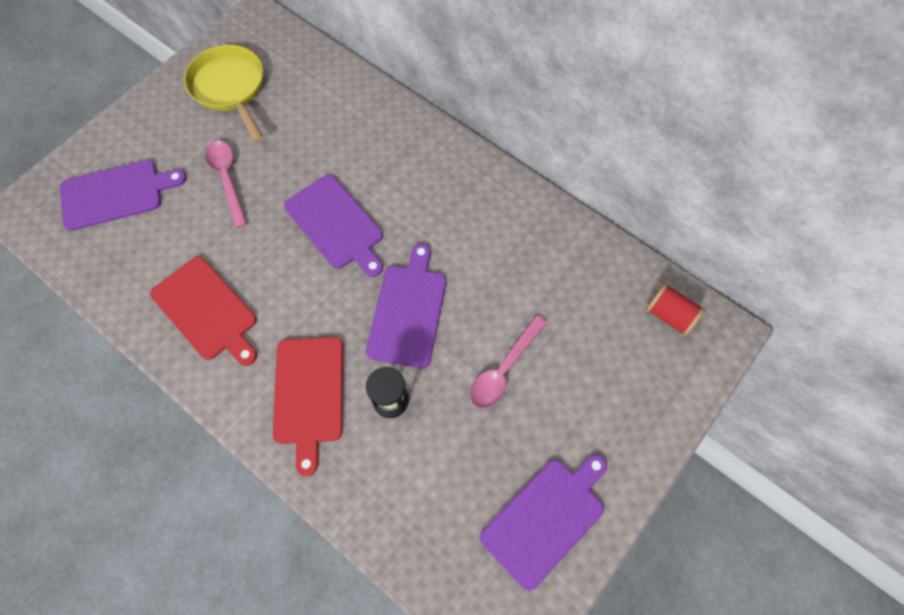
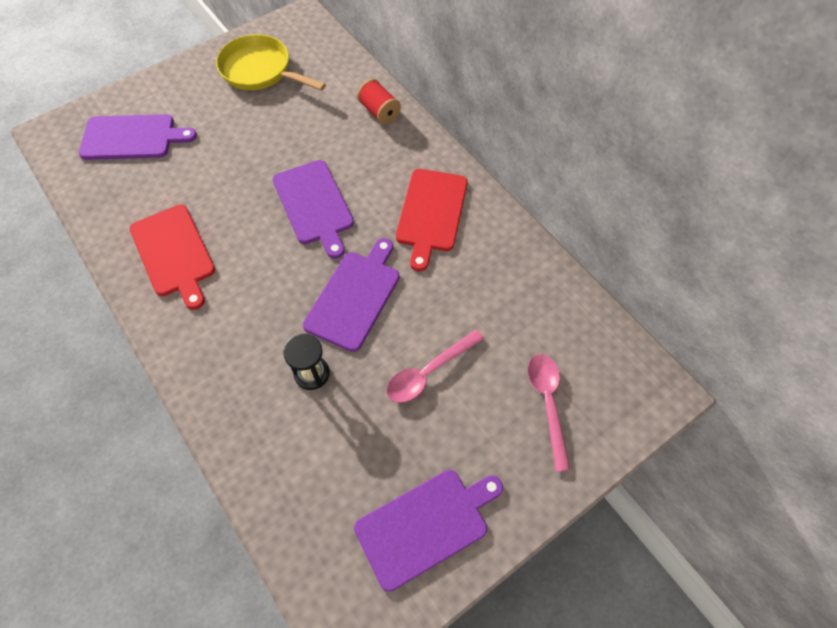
camera: 15 degrees right, 5 degrees down
(227, 179) = (231, 145): pink spoon -> pink spoon (547, 403)
(230, 88) = (260, 70): yellow pan -> yellow pan turned 45 degrees counterclockwise
(309, 394) = (238, 349): red cutting board -> red cutting board (431, 213)
(669, 315) = (610, 361): red spool -> red spool (379, 111)

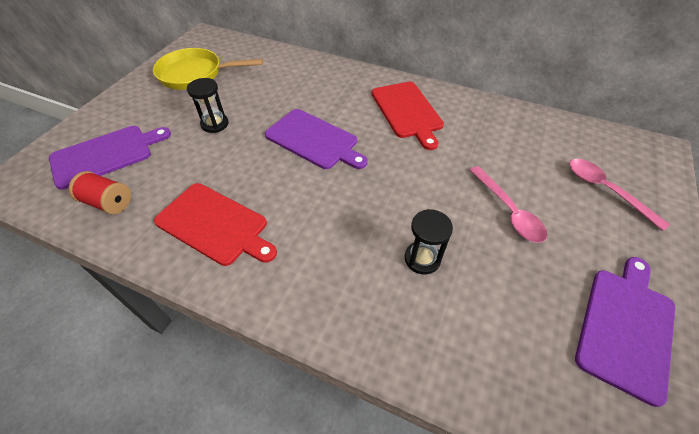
camera: 30 degrees left, 10 degrees down
(239, 144) = (215, 124): none -> black hourglass
(355, 296) = (403, 186): purple cutting board -> none
(379, 111) = (312, 68): red spool -> red spool (108, 202)
(428, 372) = (508, 211): pink spoon -> pink spoon turned 45 degrees counterclockwise

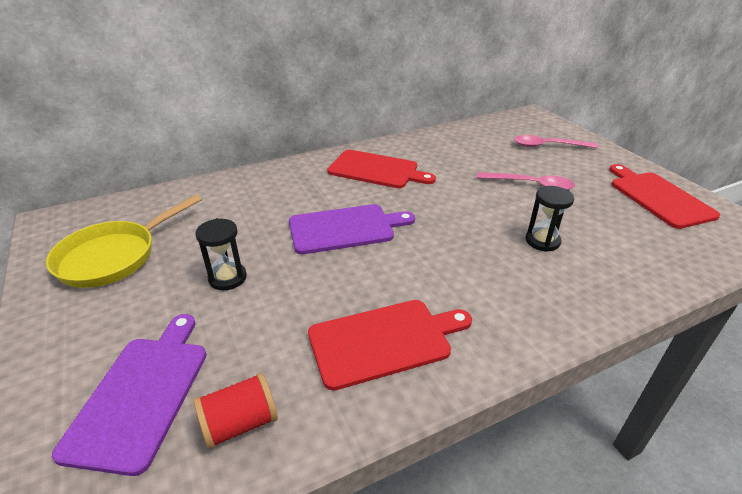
camera: 50 degrees left, 15 degrees down
(626, 327) = (658, 197): purple cutting board -> red cutting board

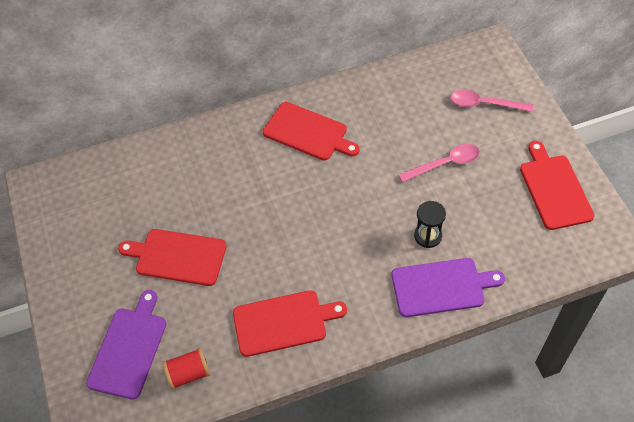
camera: 10 degrees right, 20 degrees up
(113, 256) = (91, 228): yellow pan -> none
(227, 278) = (177, 257): black hourglass -> red cutting board
(345, 228) = (270, 209): purple cutting board -> purple cutting board (441, 287)
(531, 185) = (445, 164): pink spoon -> pink spoon turned 45 degrees counterclockwise

